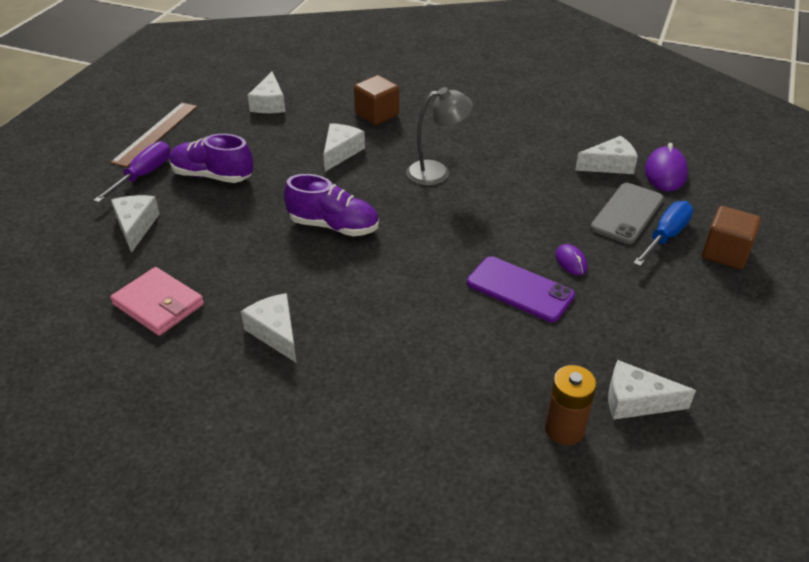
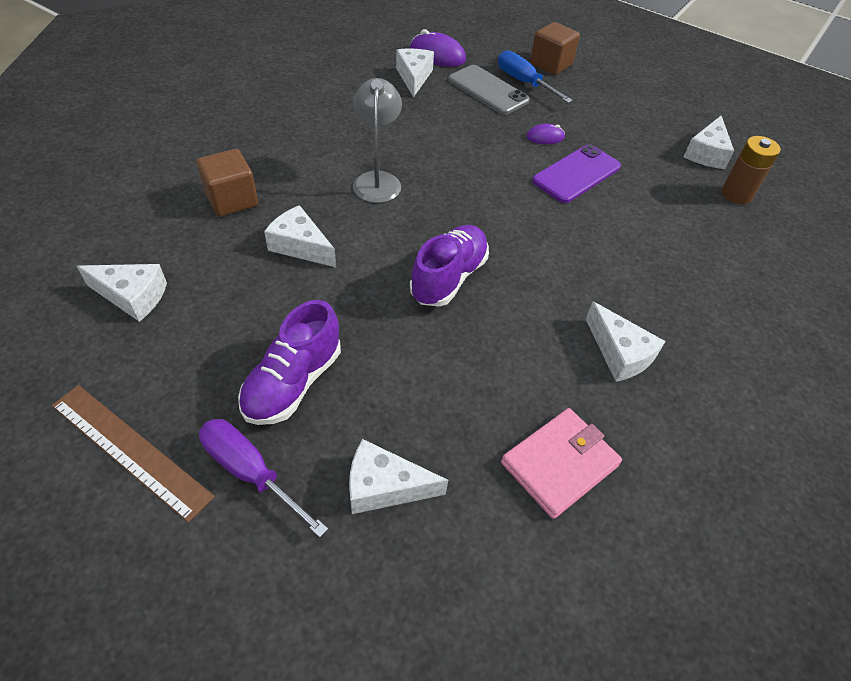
camera: 80 degrees left, 10 degrees up
(275, 333) = (619, 353): white cheese -> white cheese turned 105 degrees counterclockwise

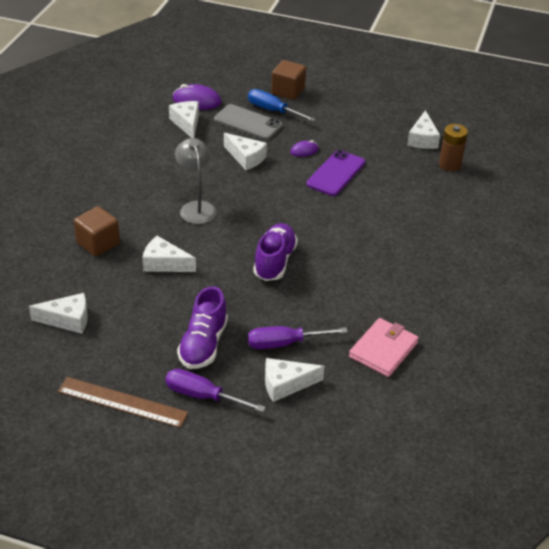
camera: 15 degrees left, 10 degrees down
(412, 412) = (285, 343): none -> purple screwdriver
(619, 353) = (400, 283): white cheese -> white cheese (246, 158)

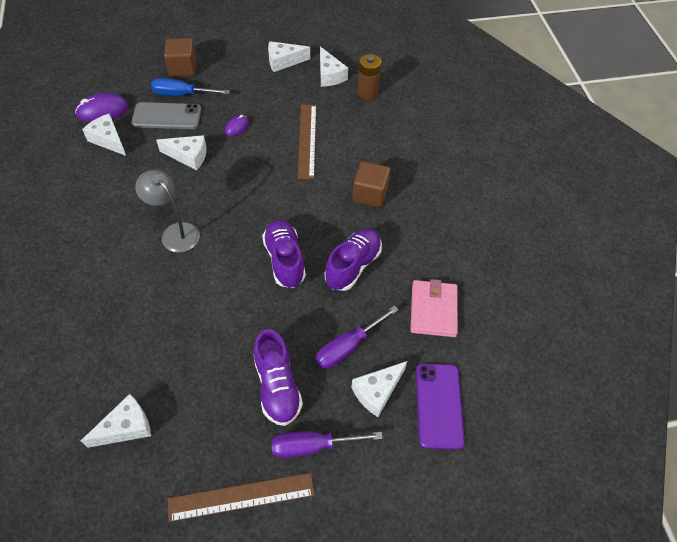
camera: 30 degrees left, 15 degrees up
(98, 243) = (102, 318): brown cube -> brown cube (370, 194)
(164, 263) = (183, 311): white cheese -> white cheese (283, 61)
(333, 289) = (353, 266): none -> purple shoe
(336, 173) = (279, 140): purple phone -> purple phone (439, 405)
(362, 182) = (307, 140): none -> brown ruler

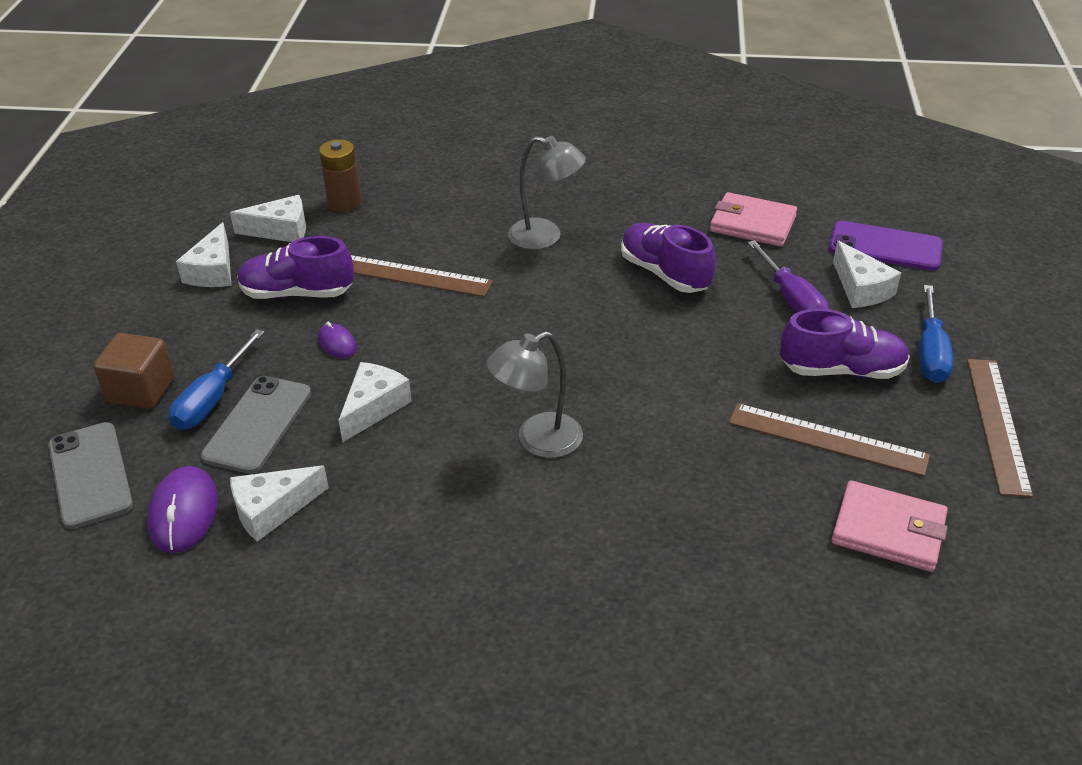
camera: 70 degrees left, 15 degrees down
(122, 72) = (90, 475): none -> grey phone
(126, 427) = (888, 530): white cheese -> pink wallet
(204, 383) = (827, 439): none -> brown ruler
(284, 260) = (634, 332): purple shoe -> purple shoe (297, 293)
(313, 446) = (930, 352): purple screwdriver -> blue screwdriver
(370, 194) = (545, 237): brown cube -> grey lamp

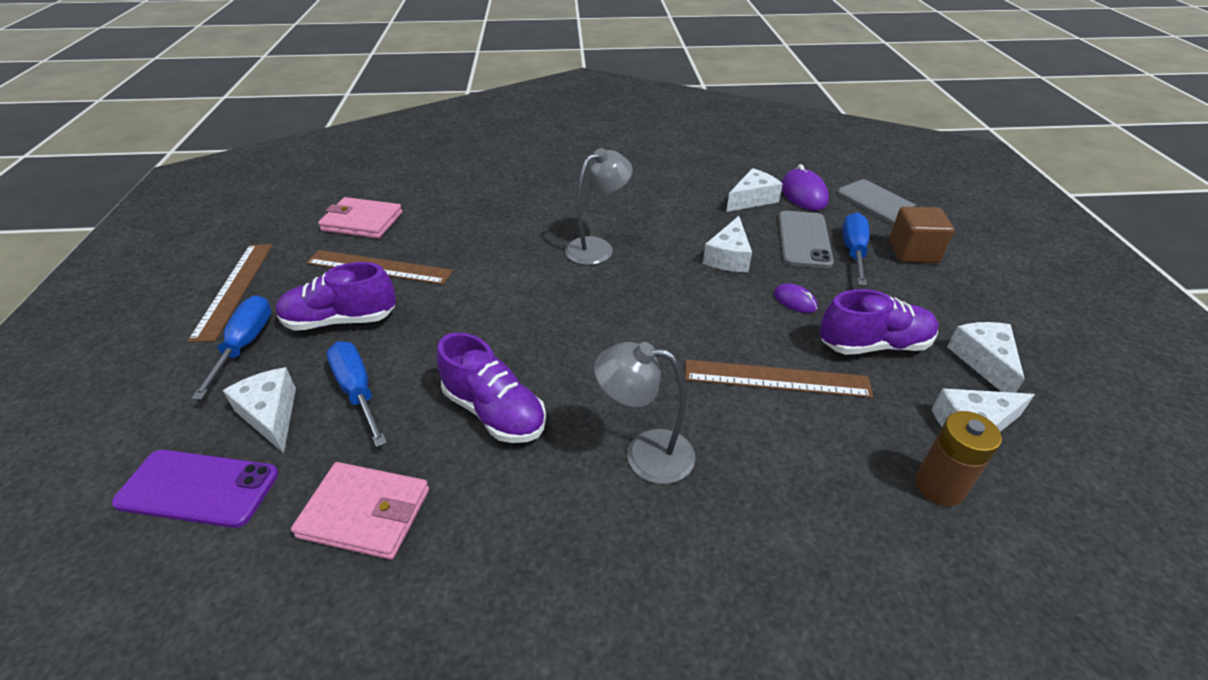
camera: 170 degrees right, 0 degrees up
(791, 299) = (358, 391): purple screwdriver -> blue screwdriver

